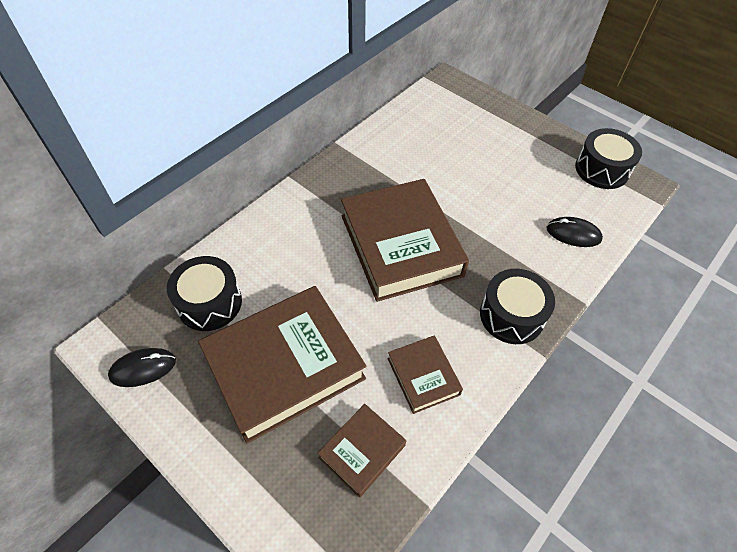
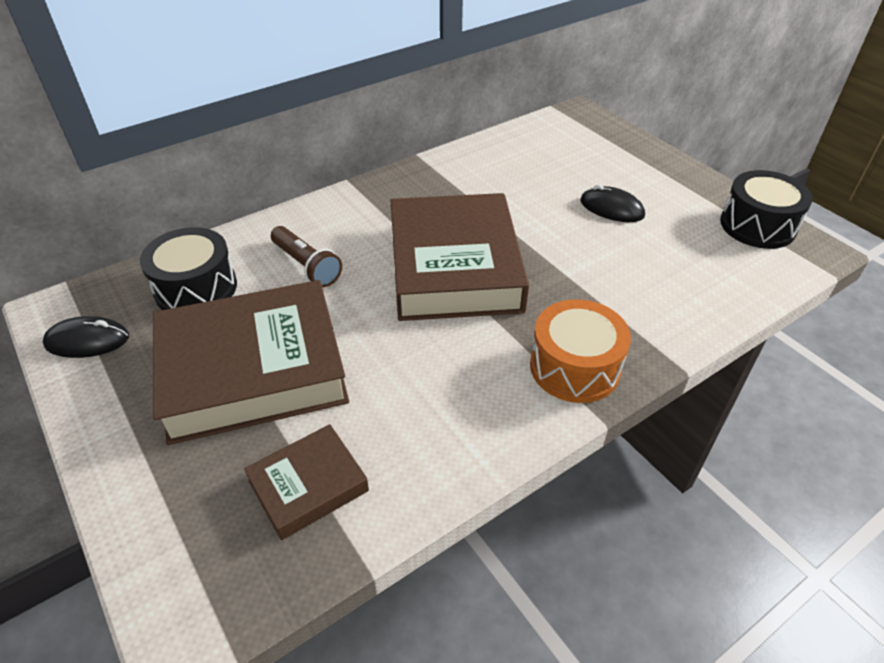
camera: 15 degrees right, 10 degrees down
(289, 265) = (306, 266): none -> brown flashlight
(423, 376) = (426, 415): brown book -> none
(511, 315) = (574, 367): black drum -> orange drum
(573, 234) = (694, 290): black mouse -> black mouse (611, 208)

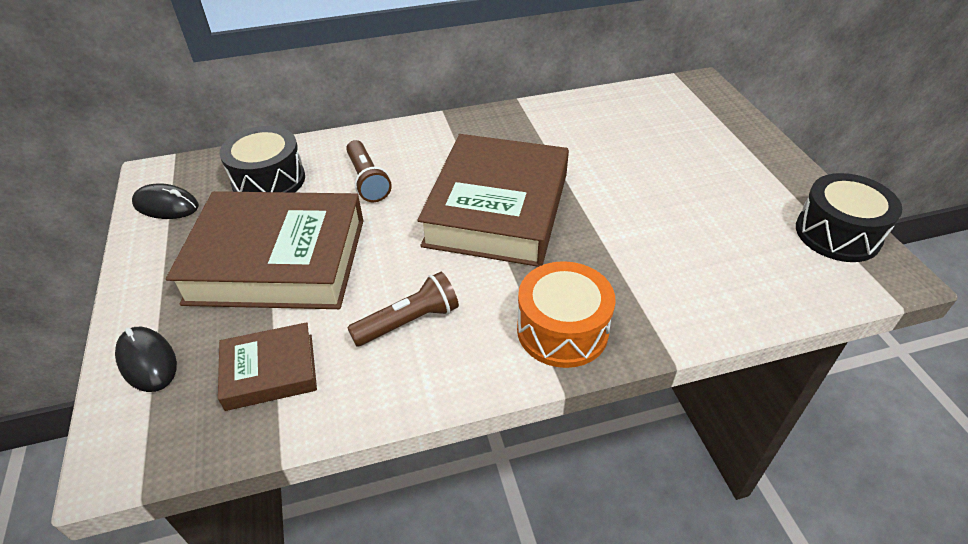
camera: 20 degrees right, 0 degrees up
(426, 397) = (409, 322): none -> brown flashlight
(611, 208) = (683, 185): black mouse -> black mouse (147, 361)

